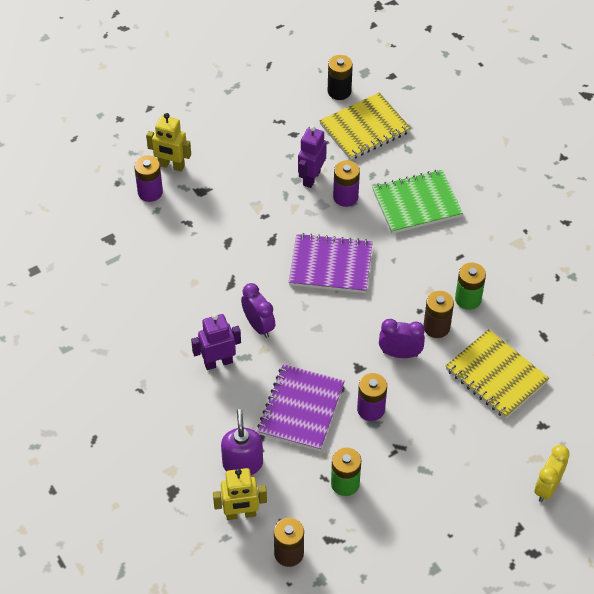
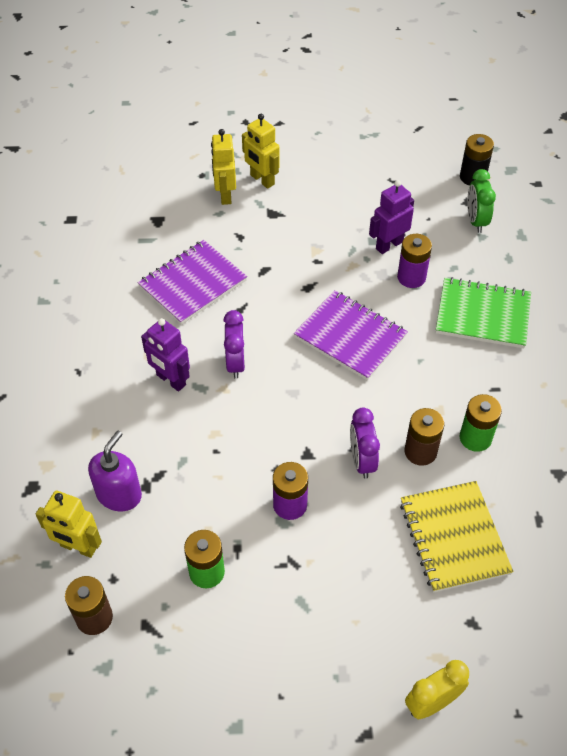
camera: 30 degrees right, 0 degrees up
(150, 192) = (225, 195): purple battery -> yellow robot
(218, 362) = (170, 380): purple robot -> purple robot turned 150 degrees counterclockwise
(301, 409) = (217, 468): purple notebook -> purple notebook (192, 284)
(364, 128) = (475, 221): yellow notebook -> green clock
(400, 353) = (361, 461): purple clock -> purple clock turned 135 degrees counterclockwise

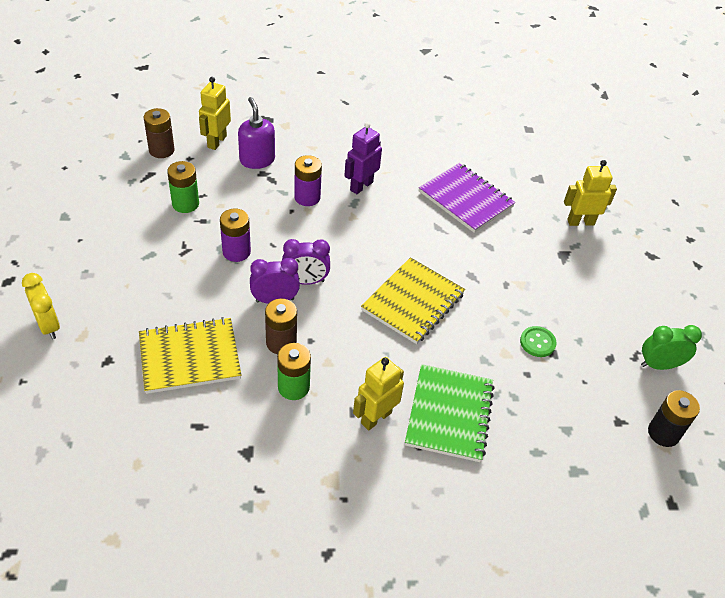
camera: 85 degrees right, 5 degrees down
(119, 494) = (257, 160): purple soap dispenser -> purple soap dispenser turned 135 degrees counterclockwise
(236, 363) = (379, 224): purple clock -> purple clock (305, 281)
(262, 180) = (608, 248): yellow robot -> yellow robot (376, 417)
(350, 337) = (413, 302): purple notebook -> yellow notebook
(389, 245) = (537, 342): purple robot -> green button
(411, 277) = (495, 357): purple battery -> purple battery (307, 197)
(475, 221) = (590, 426): green clock -> green clock (659, 365)

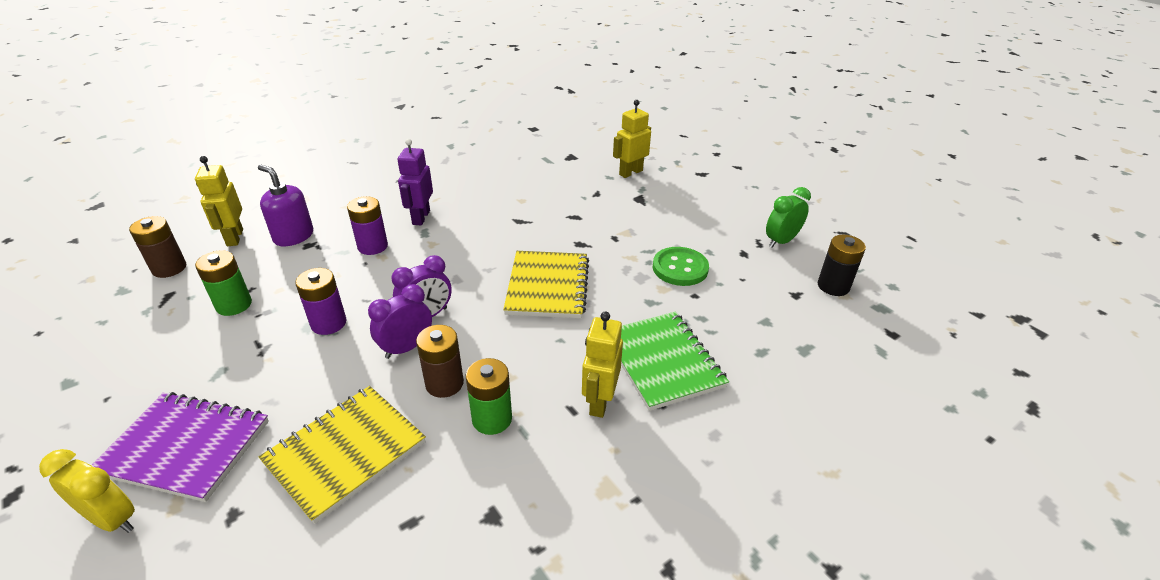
camera: 30 degrees left, 10 degrees down
(466, 199) = (525, 192): purple notebook -> purple notebook (185, 447)
(537, 342) = (680, 268): green button -> green button, size x1.52

